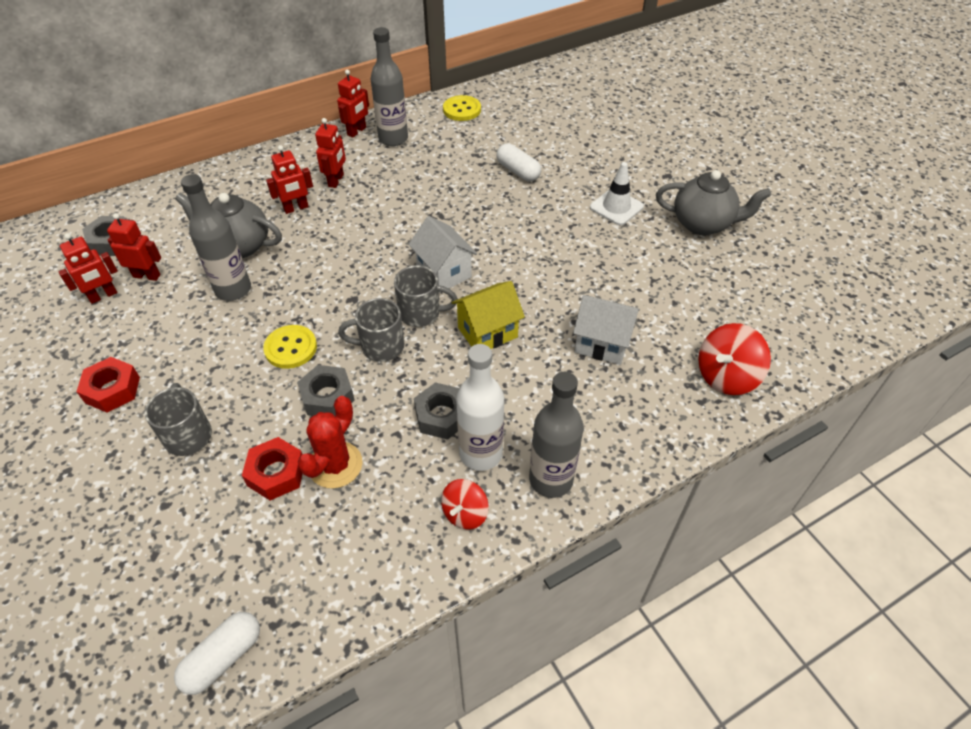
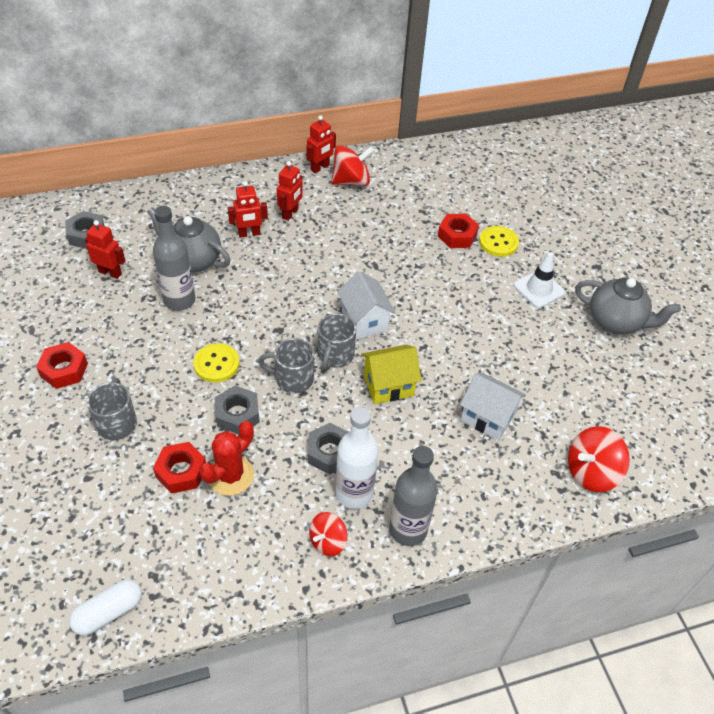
camera: 10 degrees right, 0 degrees up
(103, 296) = (71, 284): red robot -> none
(393, 139) = (351, 181): grey bottle -> red spinning top
(421, 313) = (335, 355): grey mug -> grey mug turned 90 degrees clockwise
(462, 110) = (421, 163): yellow button -> yellow button (498, 242)
(518, 171) = (457, 235): white capsule -> red nut

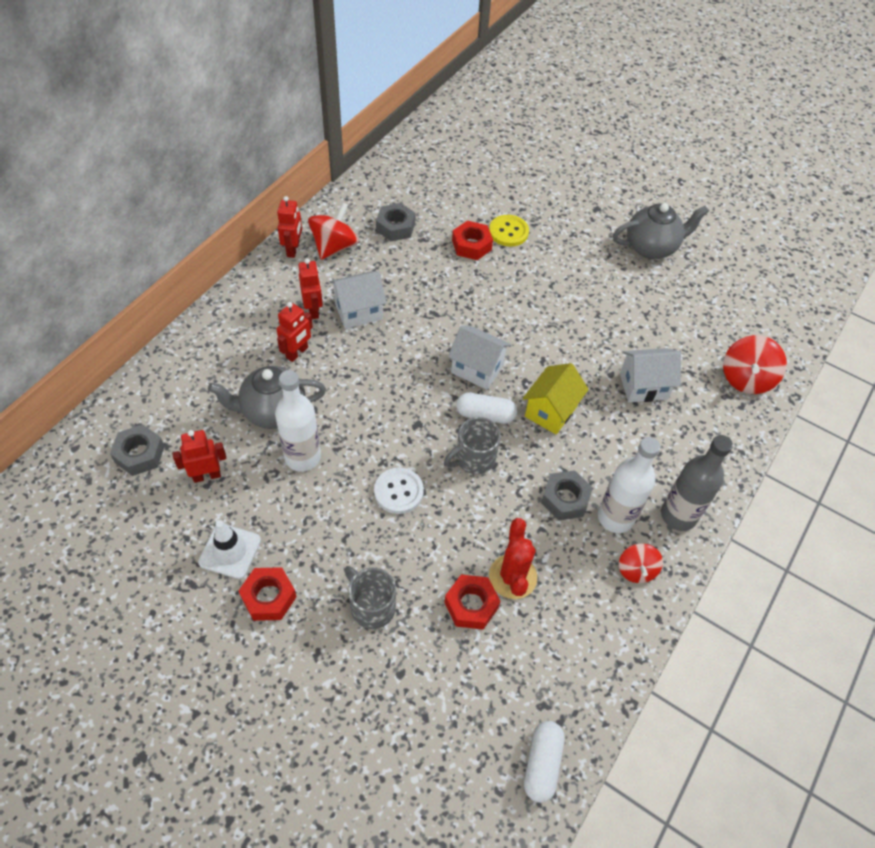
camera: 40 degrees left, 5 degrees up
(179, 300) = (302, 457): grey bottle -> white bottle
(216, 364) = (398, 491): yellow button -> white button
(237, 414) = (463, 522): grey nut -> grey nut (395, 227)
(320, 232) = (358, 311): none -> white house
(335, 355) = (485, 415): grey mug -> white capsule
(539, 289) = (576, 254): white traffic cone -> white traffic cone (230, 551)

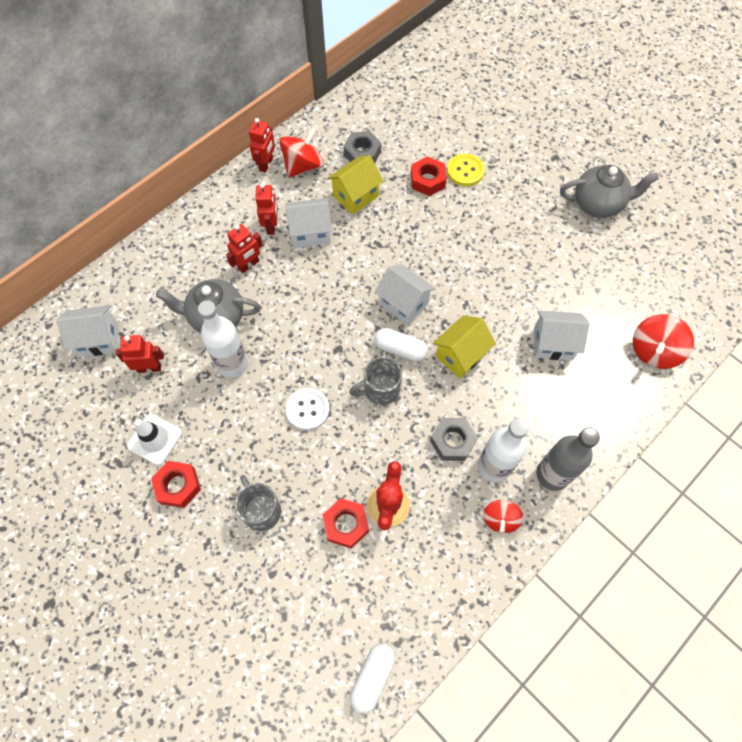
camera: 15 degrees right, 10 degrees up
(139, 454) = (99, 339): grey nut -> white house
(399, 269) = (355, 196): none -> yellow house

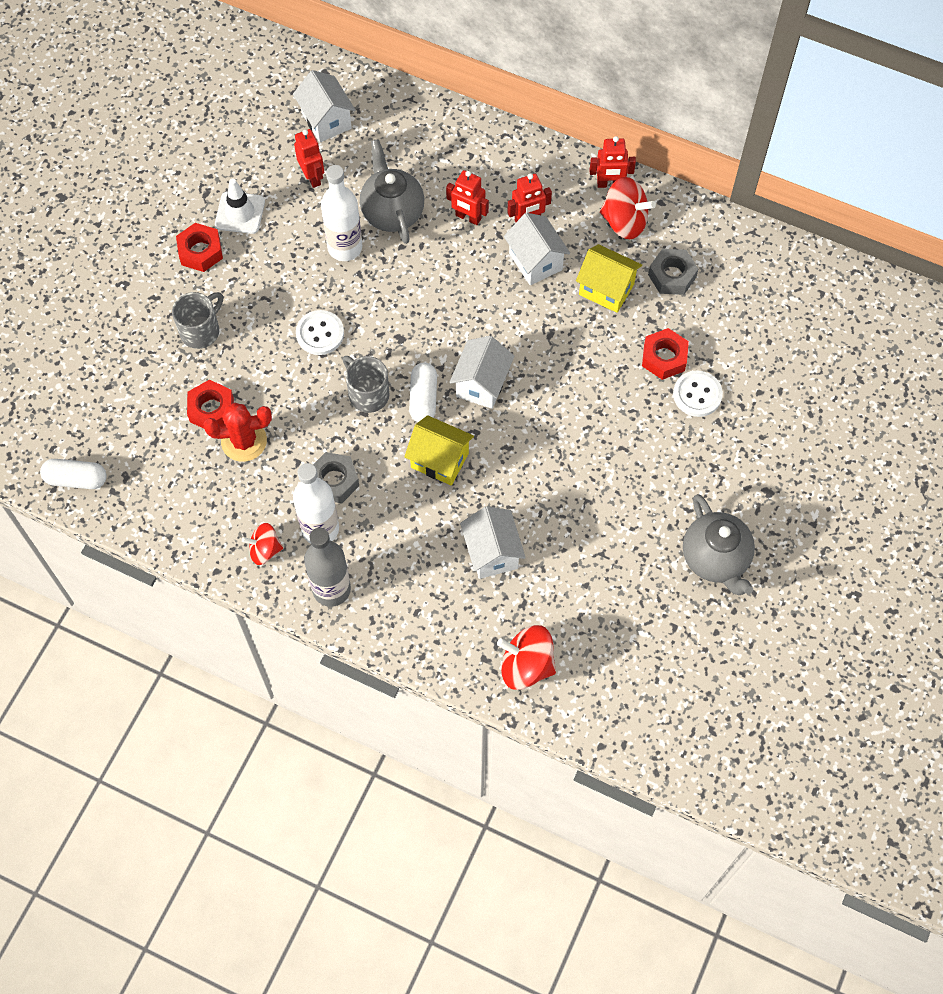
camera: 70 degrees right, 0 degrees up
(465, 171) = (697, 394): yellow button -> white button

